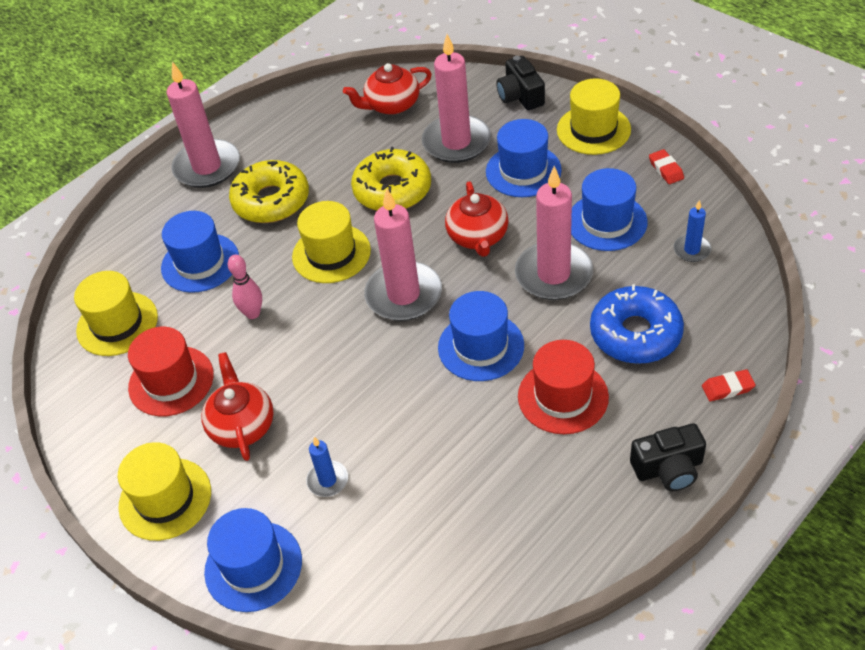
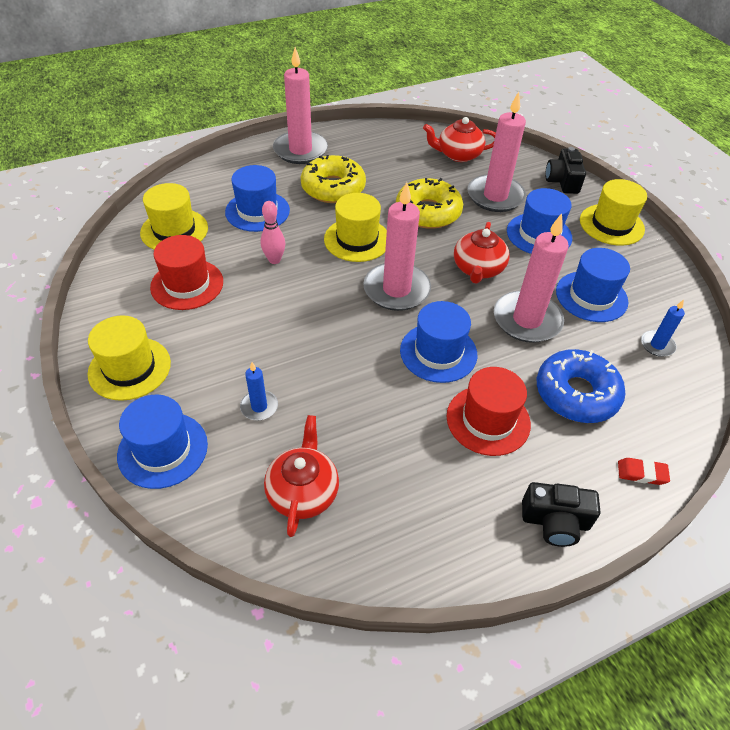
camera: 15 degrees right, 0 degrees up
(242, 425) = (219, 337): red teapot -> red teapot (303, 491)
(666, 169) = (661, 275): red eraser -> none

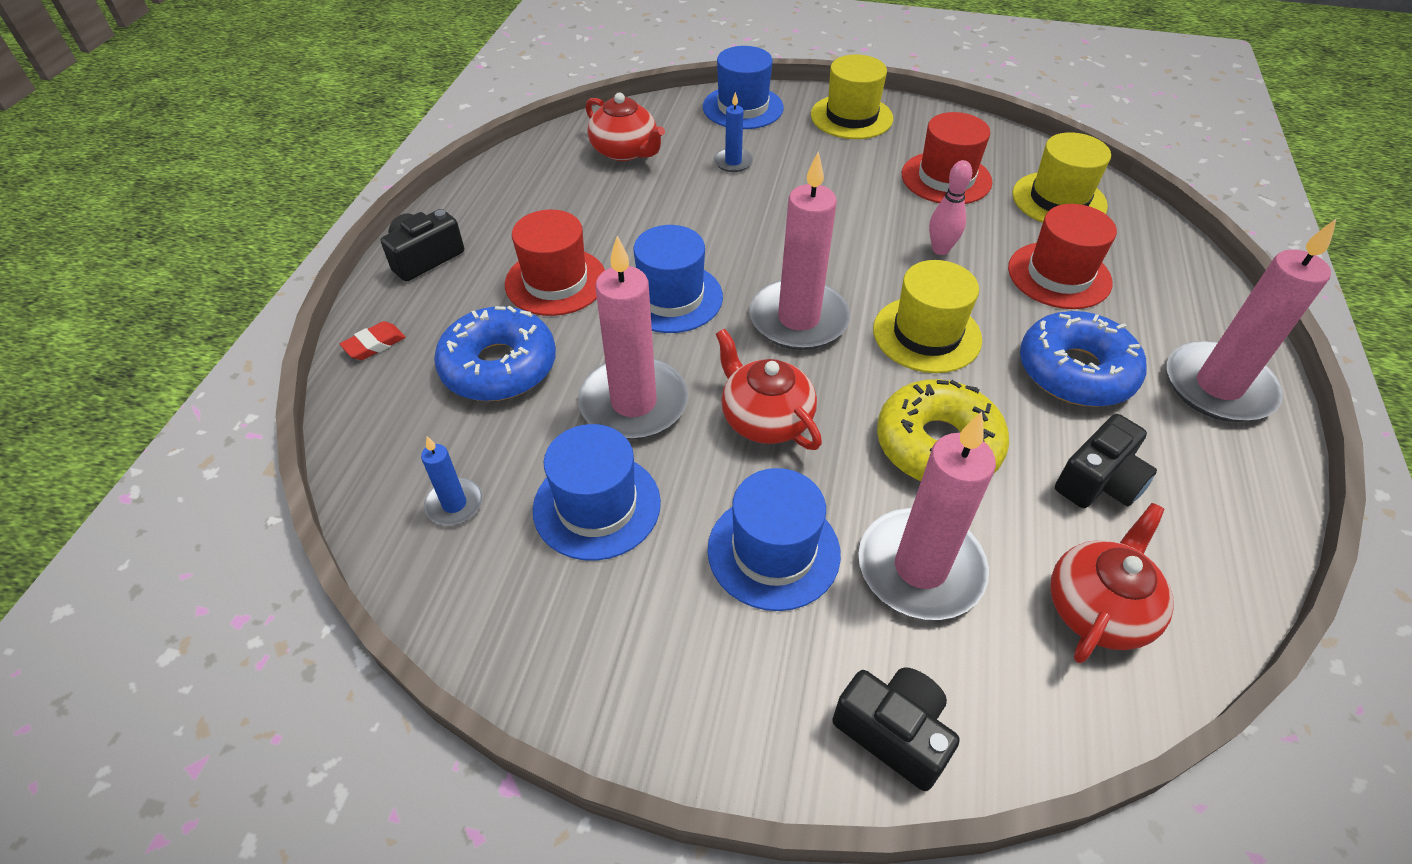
camera: 130 degrees right, 0 degrees up
(257, 211) = (1059, 275): blue hat -> red hat
(333, 188) = (1075, 371): yellow donut -> blue donut
(396, 167) = (1098, 481): none -> black camera
(611, 224) = (705, 695): yellow hat -> none

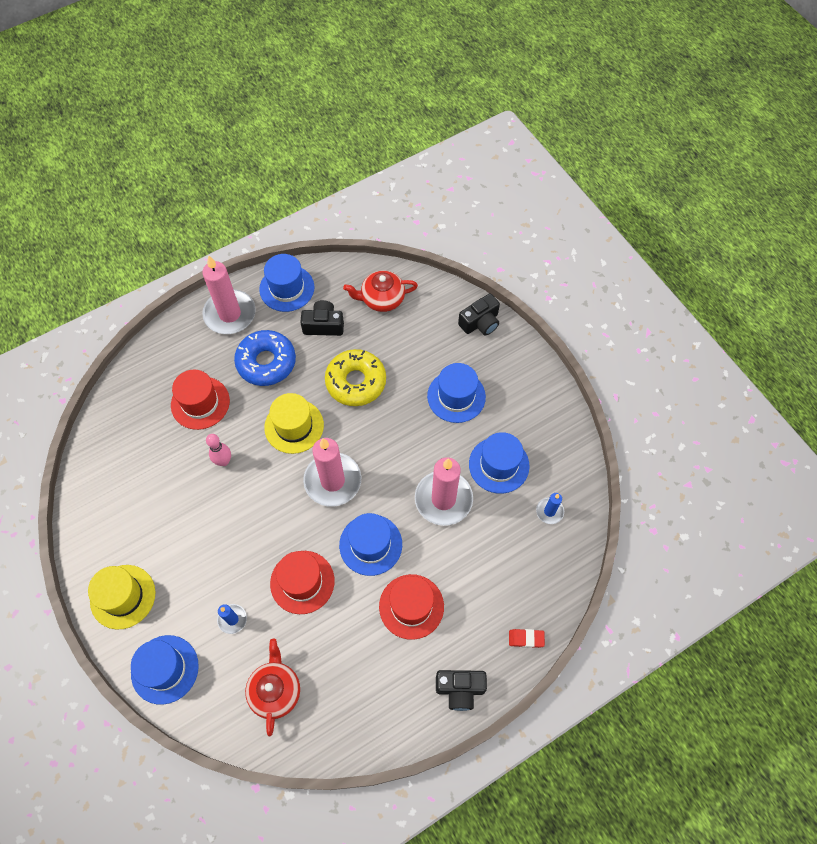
camera: 135 degrees left, 15 degrees up
(499, 366) = (481, 571): blue donut -> none
(765, 418) = (402, 446): red teapot -> none
(893, 732) = (480, 322): black camera -> black camera turned 120 degrees counterclockwise
(920, 568) = (417, 352): pink candle -> none
(946, 178) = (152, 500): red hat -> red hat (302, 582)
(1059, 200) = (129, 438): yellow hat -> none
(1231, 487) = (287, 288): none -> blue hat

